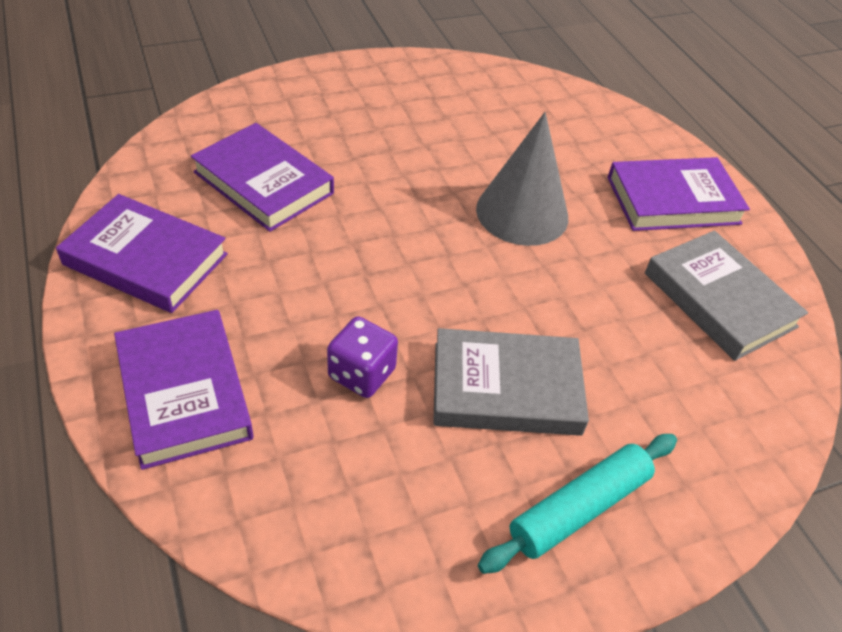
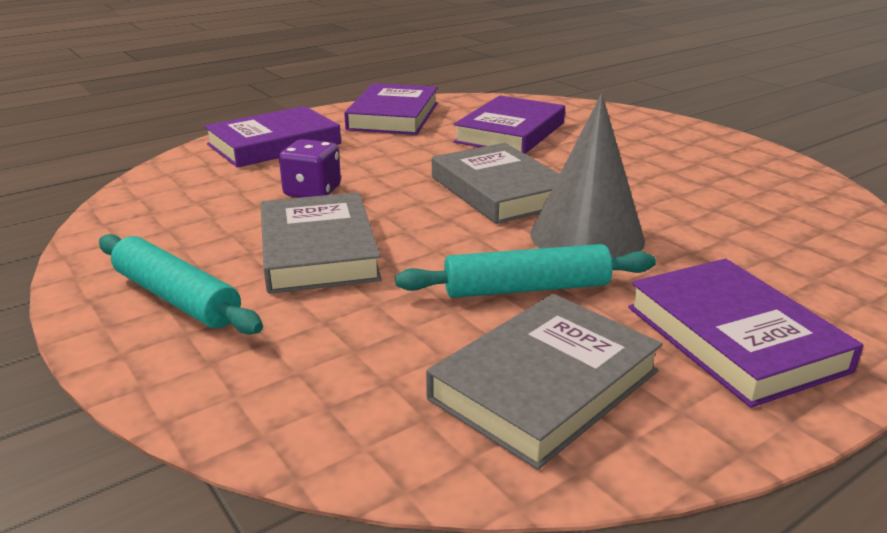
camera: 80 degrees right, 20 degrees down
(414, 234) = (500, 191): none -> grey book
(598, 271) = (526, 288): none -> turquoise rolling pin

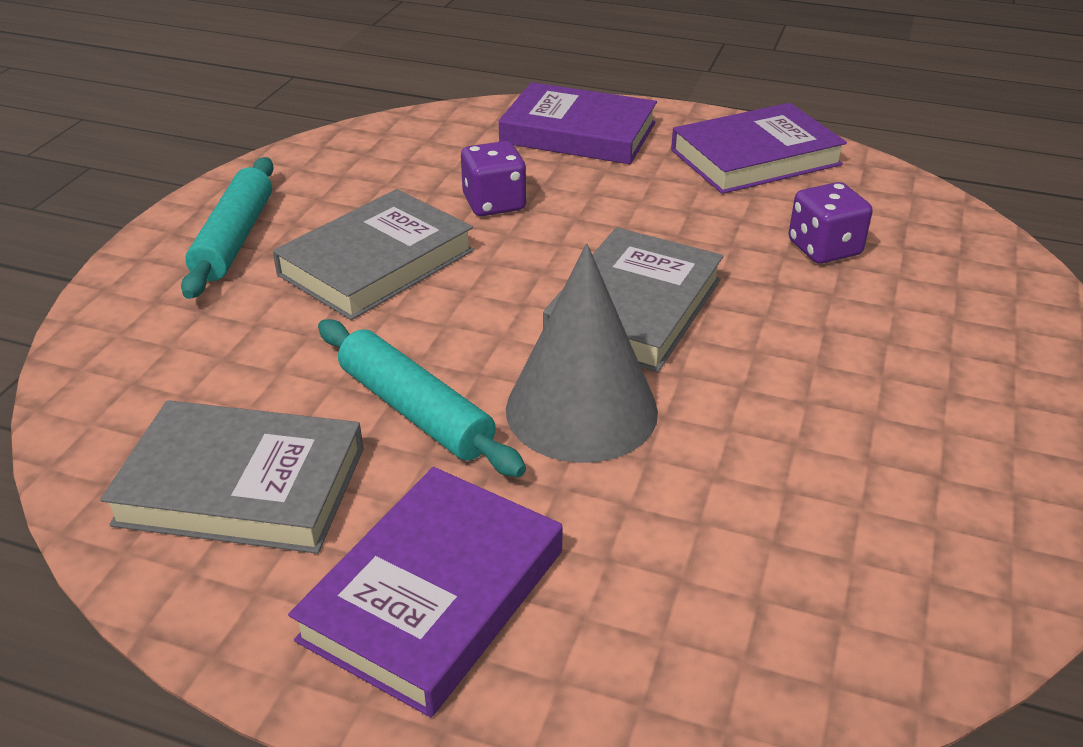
camera: 55 degrees right, 10 degrees up
(510, 132) = (824, 248): purple book -> purple dice

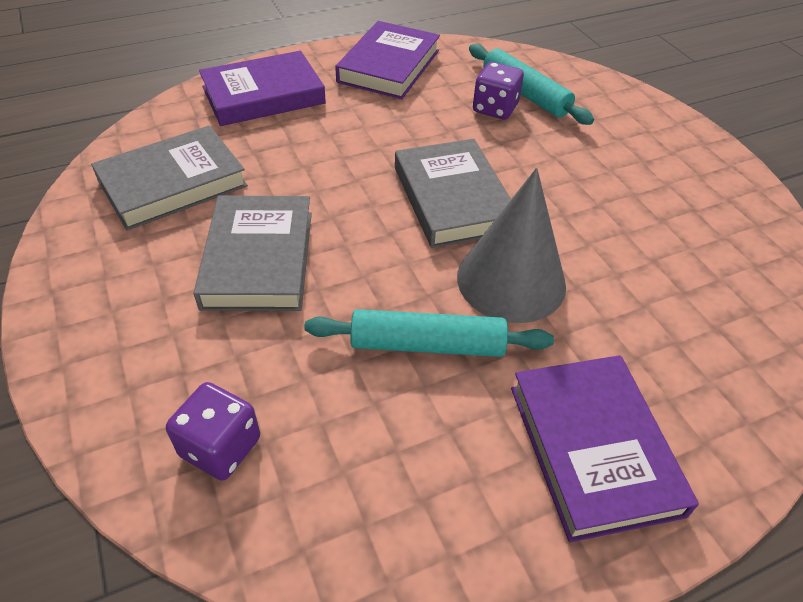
camera: 45 degrees left, 10 degrees up
(234, 239) = (122, 302): turquoise rolling pin -> turquoise rolling pin (525, 94)
(241, 486) = (397, 475): grey book -> grey book (173, 183)
(494, 203) = (278, 173): purple dice -> purple dice (220, 447)

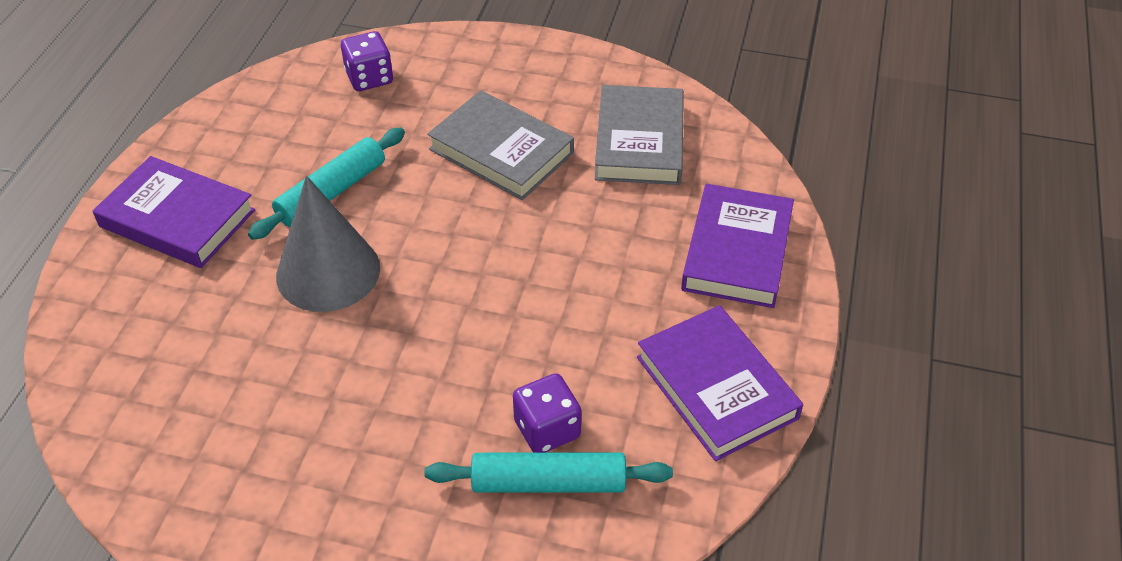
camera: 130 degrees right, 0 degrees up
(452, 199) = (449, 297): grey book -> none

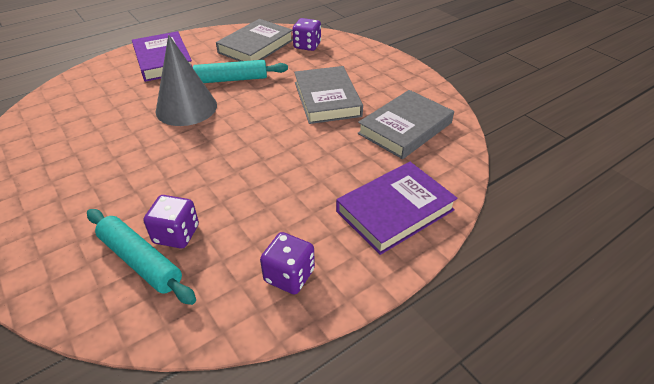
camera: 40 degrees right, 5 degrees down
(293, 118) = (256, 46): none -> grey book
(716, 387) = (289, 275): purple book -> purple dice

